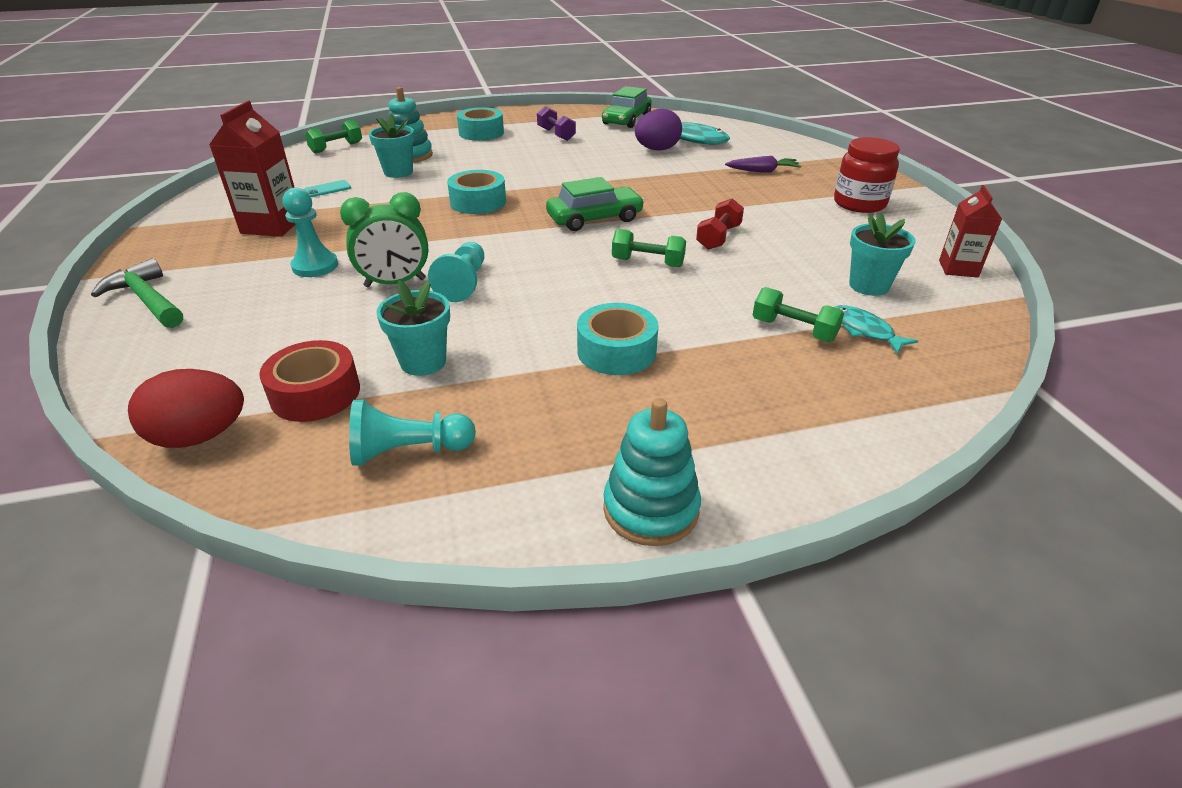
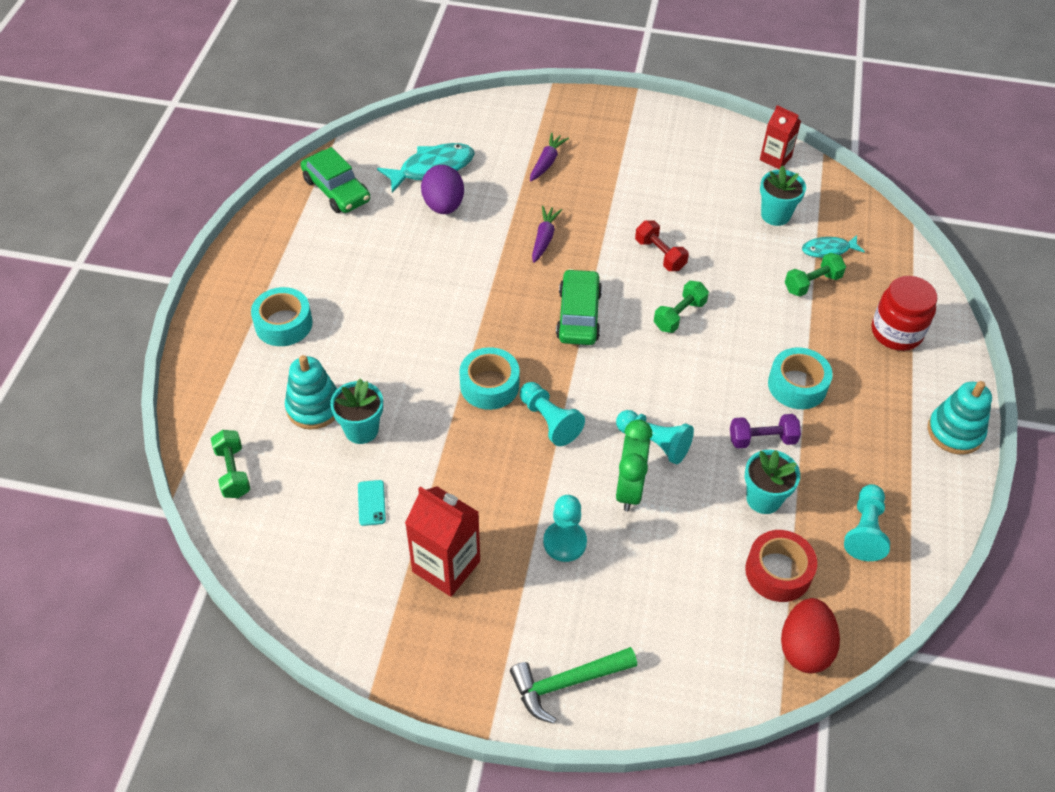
camera: 65 degrees left, 15 degrees up
(456, 232) = (549, 421): none -> turquoise pawn
(556, 134) = (339, 263): purple dumbbell -> purple dumbbell (762, 439)
(670, 188) = (544, 238): none -> purple carrot
(859, 204) = (648, 144): red jar -> red jar (896, 332)

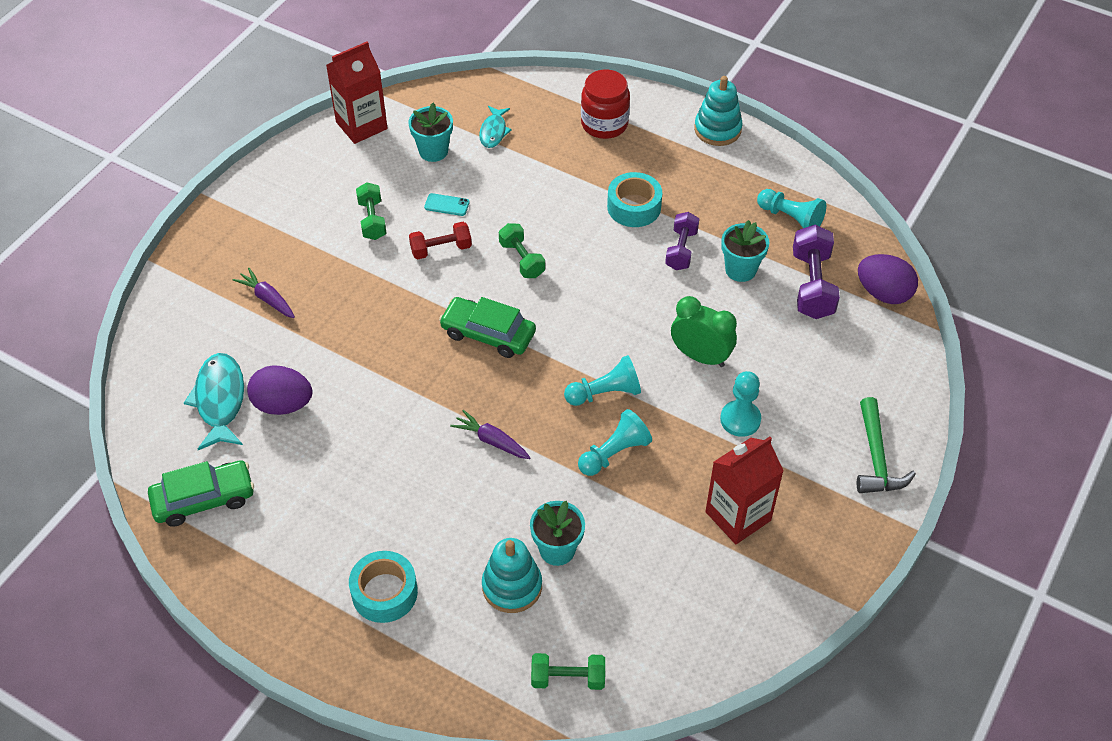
camera: 70 degrees left, 0 degrees up
(371, 503) = (648, 560): turquoise phone -> turquoise phone (447, 205)
(489, 385) = (544, 428): turquoise tape -> none
(544, 238) = (375, 332): purple carrot -> purple carrot (492, 441)
(654, 443) = (658, 324): turquoise pawn -> turquoise pawn (614, 453)
(775, 158) = (361, 125): red carton -> red carton, size x1.58
(778, 572) = (812, 285): red tape -> purple dumbbell
(804, 648) = (883, 293): red egg -> purple egg
(812, 283) = (526, 156): green dumbbell -> green dumbbell (372, 220)

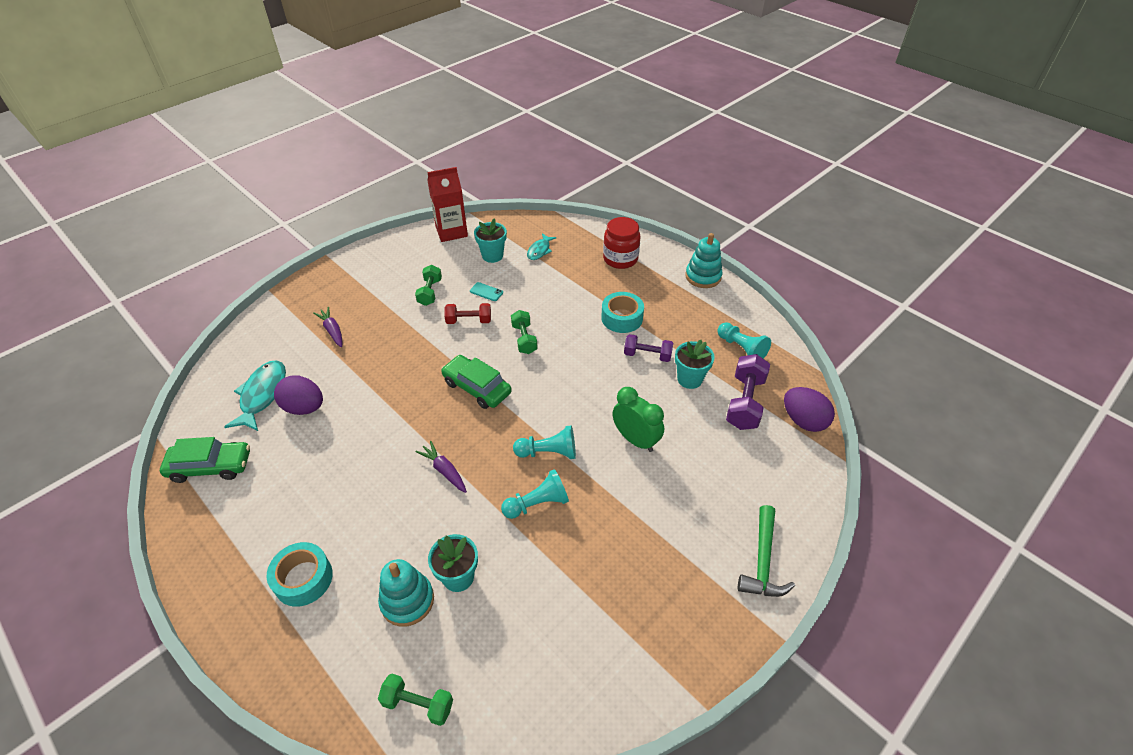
camera: 15 degrees right, 5 degrees down
(681, 250) = (647, 355): purple dumbbell -> purple dumbbell turned 75 degrees clockwise
(738, 516) = (623, 585): red carton -> none
(740, 419) = (652, 499): turquoise pawn -> none

